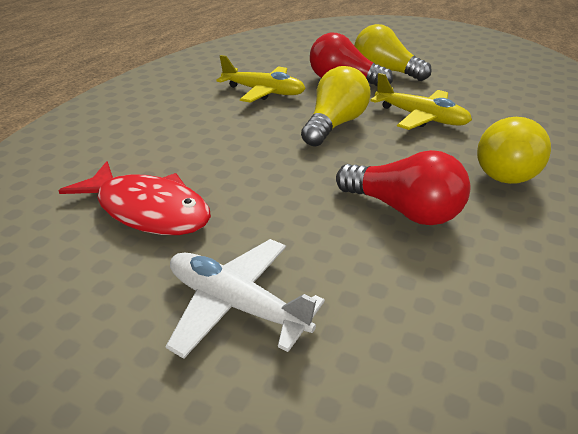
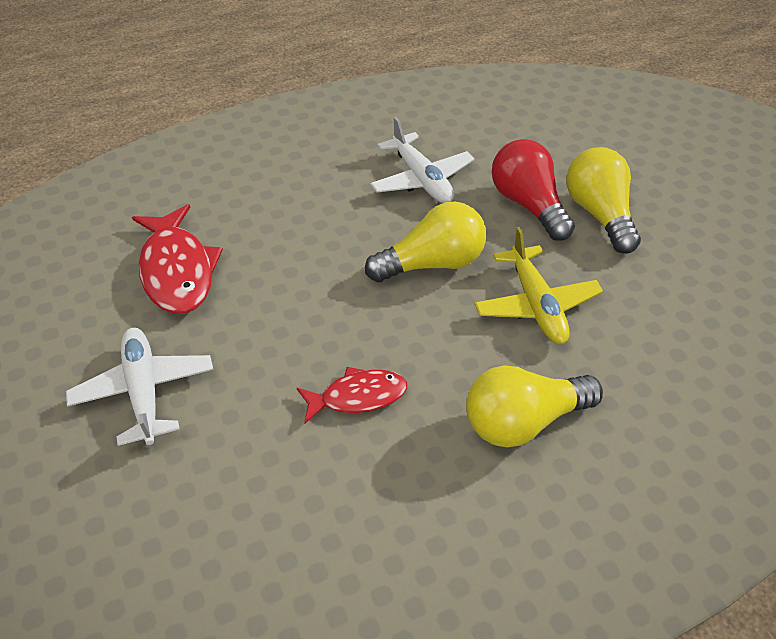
camera: 40 degrees right, 10 degrees up
(264, 92) = (421, 179): yellow plane -> white plane
(403, 209) = (358, 397): red light bulb -> red fish

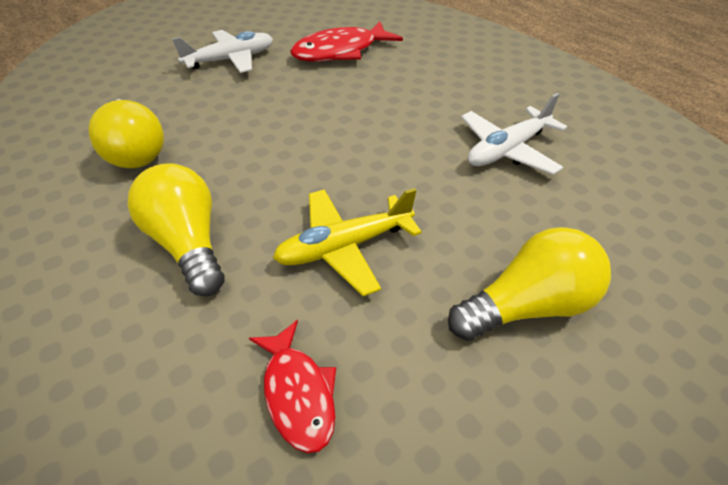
camera: 80 degrees right, 0 degrees up
(358, 397) = (223, 143): red fish -> red fish (298, 392)
(432, 264) = (385, 168): yellow light bulb -> yellow light bulb (135, 150)
(528, 205) = (509, 233): red light bulb -> none

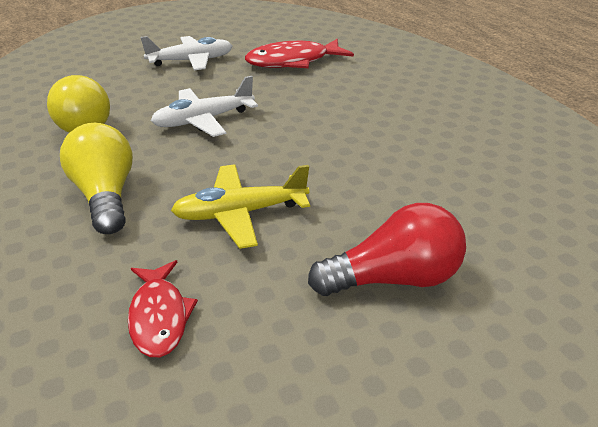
camera: 10 degrees right, 10 degrees down
(507, 150) = (423, 153): white plane -> white plane (204, 120)
(526, 305) = (393, 278): yellow light bulb -> red light bulb

